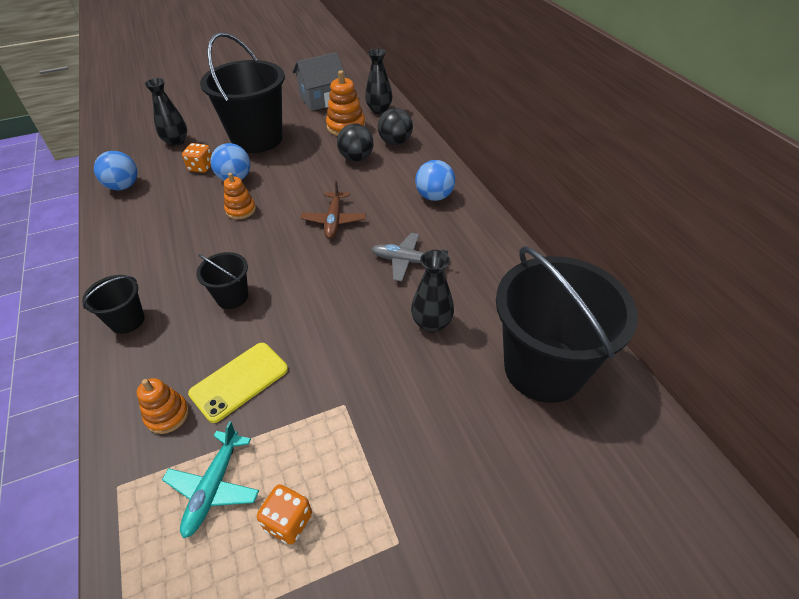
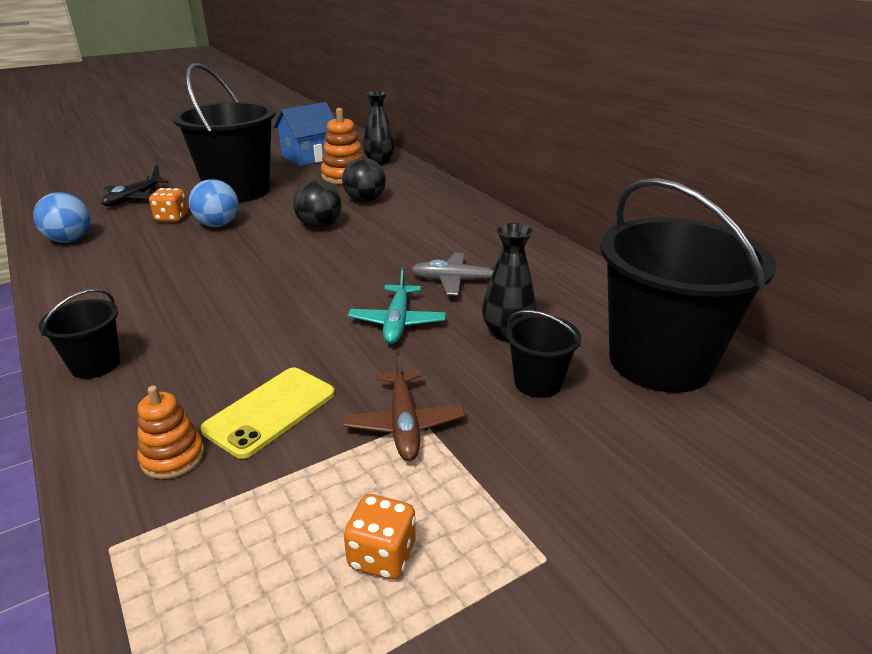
camera: 10 degrees left, 15 degrees down
(176, 142) = (134, 198): black vase -> black plane
(214, 487) = (261, 529): turquoise plane -> turquoise plane (397, 322)
(232, 297) = (240, 330): black bucket -> black bucket (538, 382)
(241, 210) = (232, 251): orange stacking toy -> none
(322, 99) = (309, 157): grey house -> blue house
(334, 220) = (354, 252): brown plane -> brown plane (404, 423)
(395, 142) = (407, 185): black ball -> black ball (319, 226)
(434, 196) = (469, 225): blue ball -> none

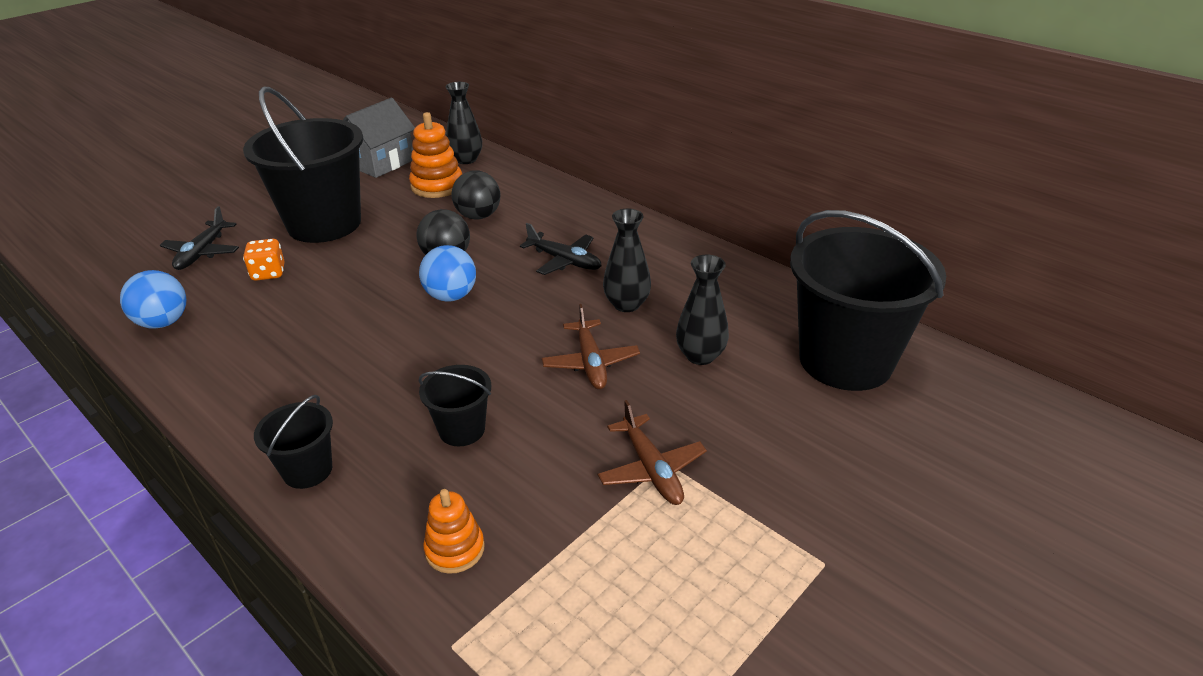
camera: 15 degrees left, 5 degrees up
(218, 225) = (330, 274): blue ball -> blue ball (451, 296)
(270, 411) = (520, 483): yellow phone -> none
(309, 157) = (380, 162): blue house -> grey house
(382, 555) = (694, 593): orange dice -> none
(397, 322) = (590, 362): turquoise plane -> brown plane
(419, 240) = (564, 261): none -> black plane
(458, 281) = (626, 304): grey plane -> black vase
(538, 382) = (750, 403): black bucket -> black bucket (462, 430)

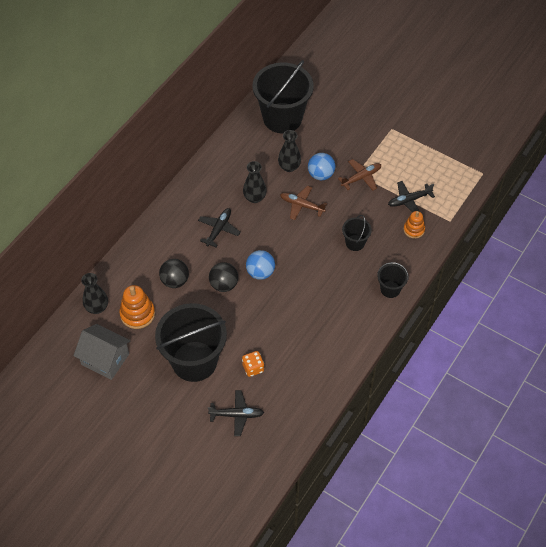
camera: 100 degrees left, 20 degrees up
(163, 322) = (307, 398): blue ball -> blue ball (321, 175)
(554, 558) = (409, 200): none -> black plane
(590, 362) = (302, 205): brown plane -> brown plane turned 135 degrees counterclockwise

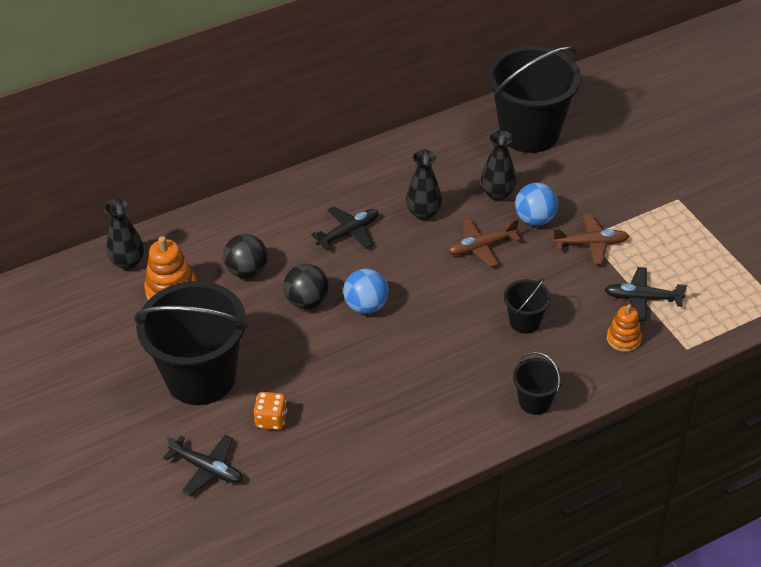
camera: 30 degrees right, 10 degrees down
(105, 359) = (92, 326): grey house -> none
(302, 205) = (482, 246): brown plane -> brown plane turned 75 degrees counterclockwise

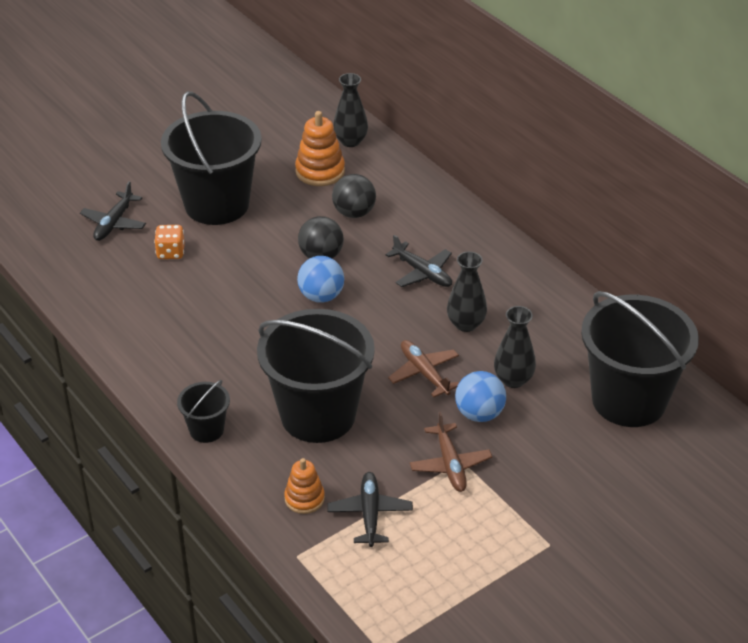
camera: 80 degrees right, 5 degrees down
(525, 321) = (318, 415): black bucket -> black bucket, size x2.20

